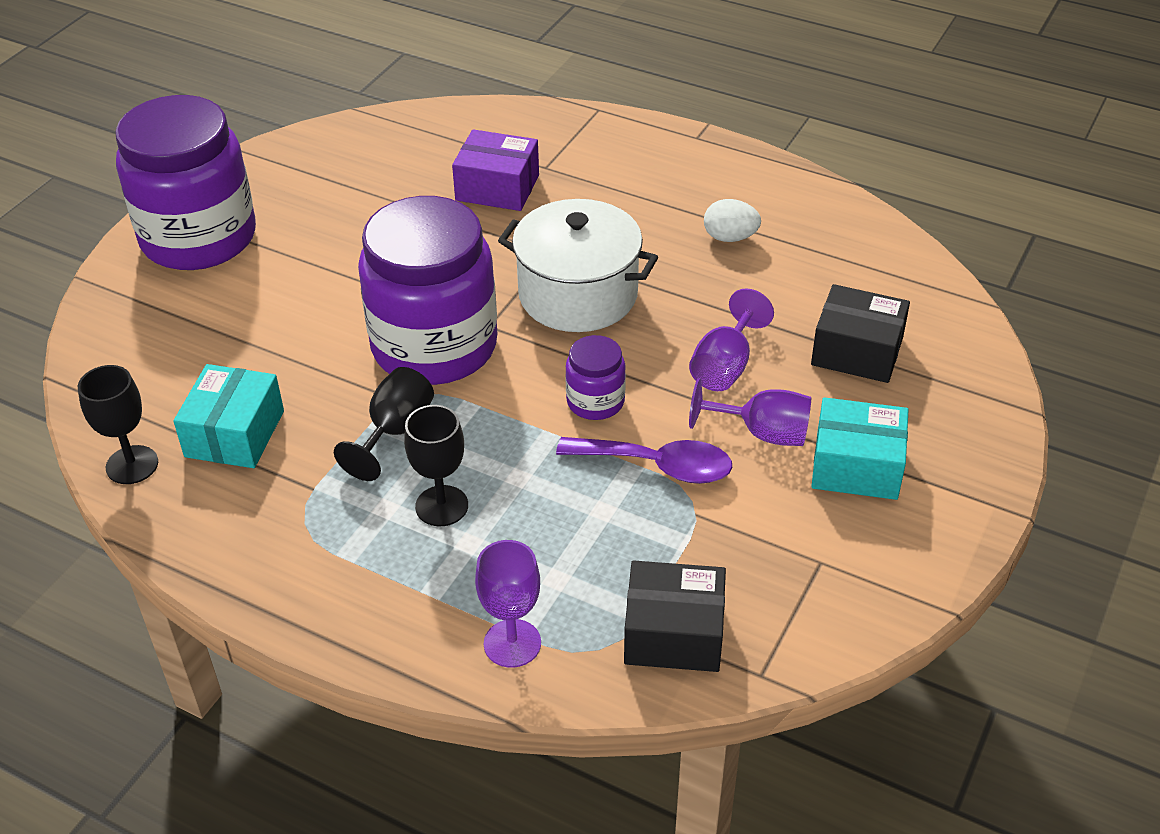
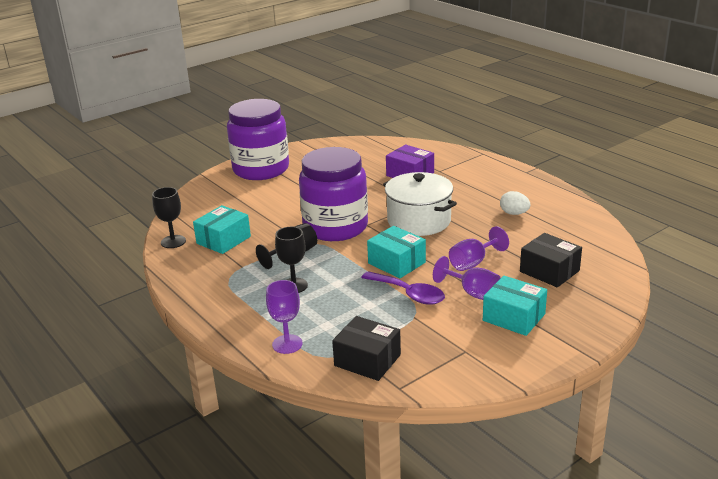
camera: 25 degrees right, 15 degrees down
(595, 401) = (396, 263): purple jar -> turquoise box

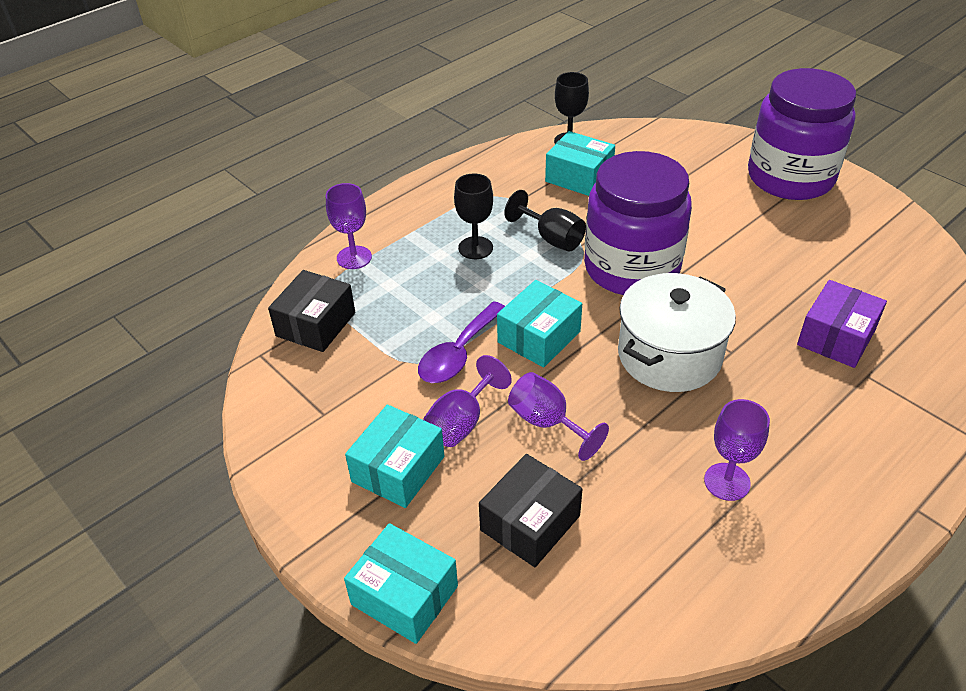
camera: 85 degrees right, 15 degrees up
(514, 213) = (727, 482): white egg -> purple goblet
(607, 313) = (404, 595): none -> turquoise box

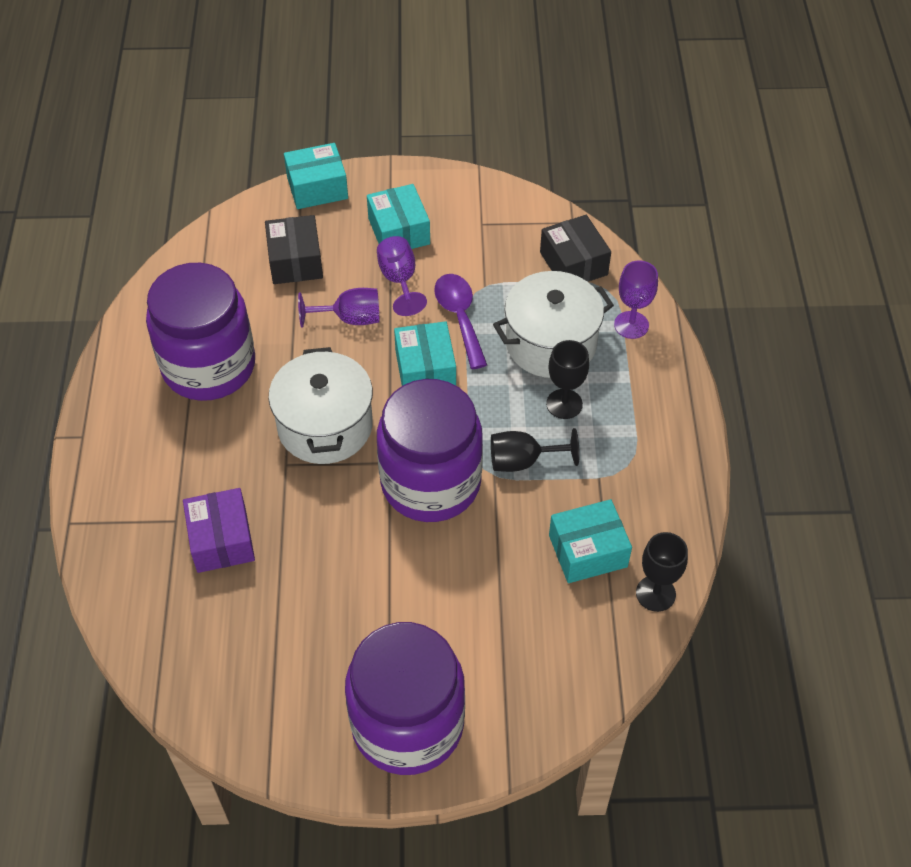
camera: 130 degrees right, 10 degrees up
(424, 286) = (551, 343): none -> white pot
(727, 482) = (209, 366): purple goblet -> purple jar

